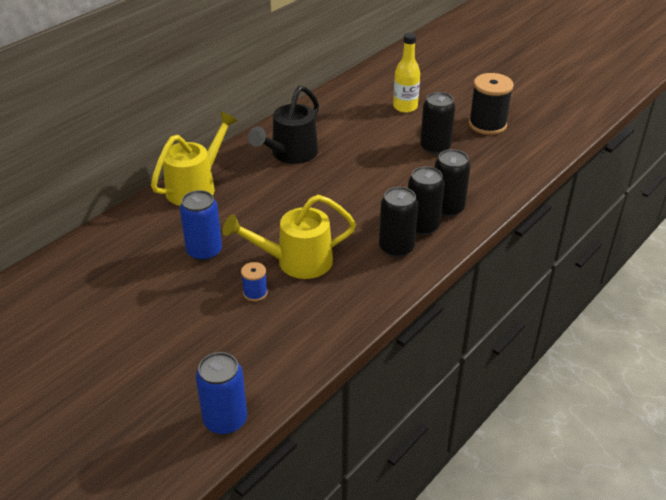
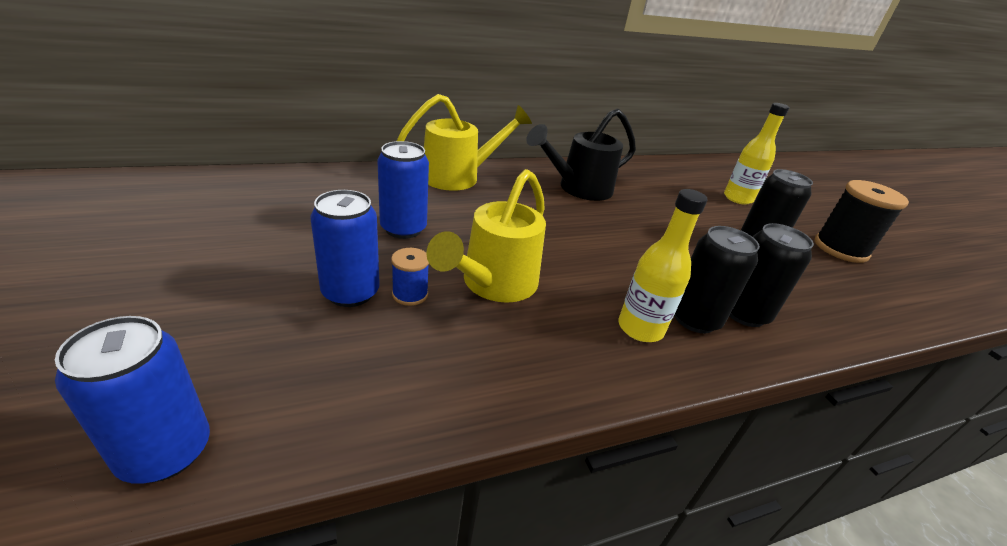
camera: 25 degrees right, 5 degrees down
(220, 309) = (350, 292): none -> blue can
(296, 261) = (493, 284): yellow watering can -> yellow watering can turned 75 degrees counterclockwise
(396, 248) = (640, 328): black can -> yellow bottle

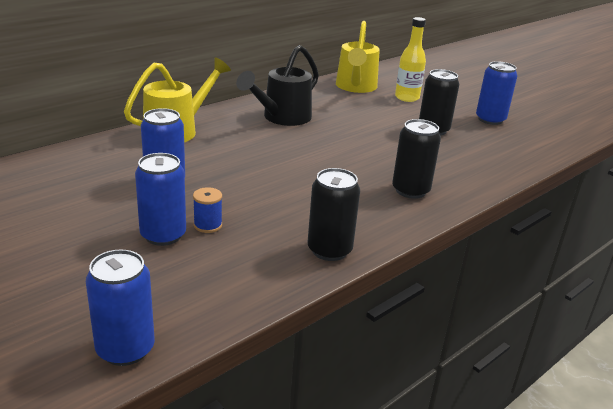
camera: 20 degrees left, 5 degrees down
(493, 284) = (263, 203): yellow watering can -> yellow watering can (355, 87)
(640, 328) = (378, 205): yellow bottle -> none
(744, 313) = (440, 179): black can -> black can (329, 250)
(840, 249) = (490, 119): black spool -> blue can

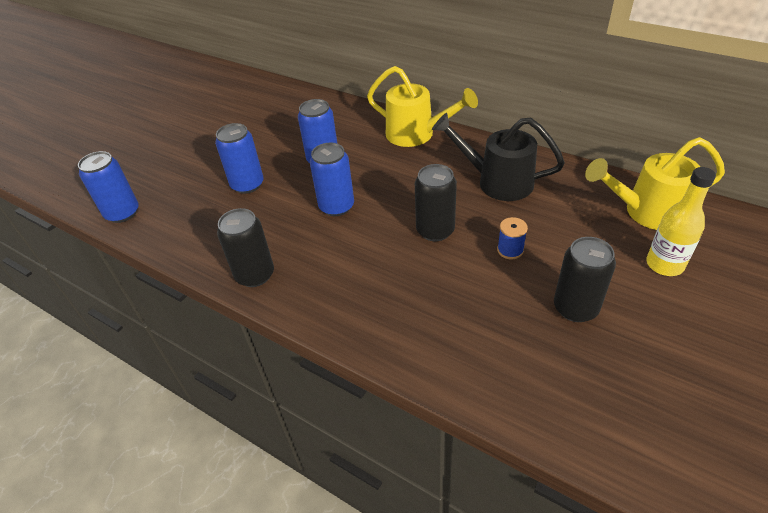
camera: 80 degrees right, 15 degrees up
(208, 225) = (268, 200): blue spool -> blue spool (510, 250)
(410, 190) = (392, 311): black can -> black can (435, 230)
(490, 119) = (678, 370): blue can -> blue can (336, 206)

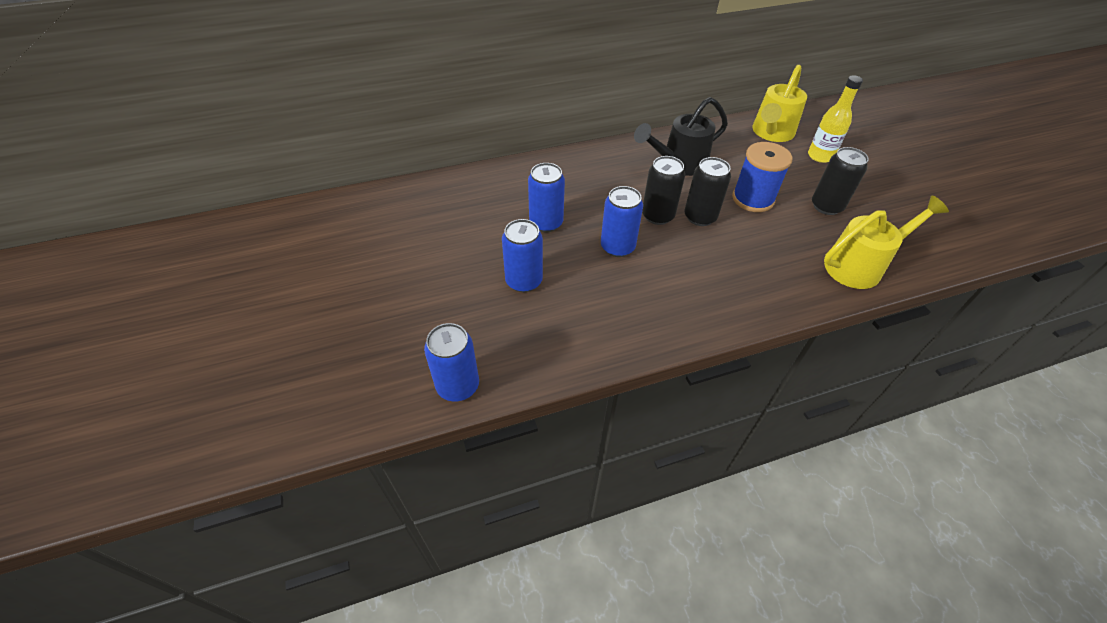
camera: 55 degrees left, 5 degrees up
(255, 275) = (653, 332): black can -> black can (657, 216)
(416, 134) = (578, 163): yellow watering can -> yellow watering can (860, 266)
(510, 250) = (753, 199): blue spool -> blue spool, size x1.98

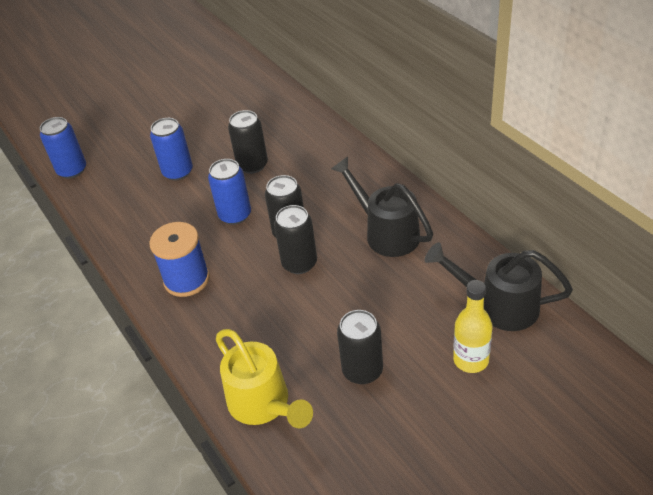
camera: 80 degrees right, 5 degrees down
(546, 223) = (252, 165): blue can -> black can
(753, 199) = (348, 302): blue spool -> blue spool (186, 279)
(771, 133) = (499, 306): yellow watering can -> black watering can

